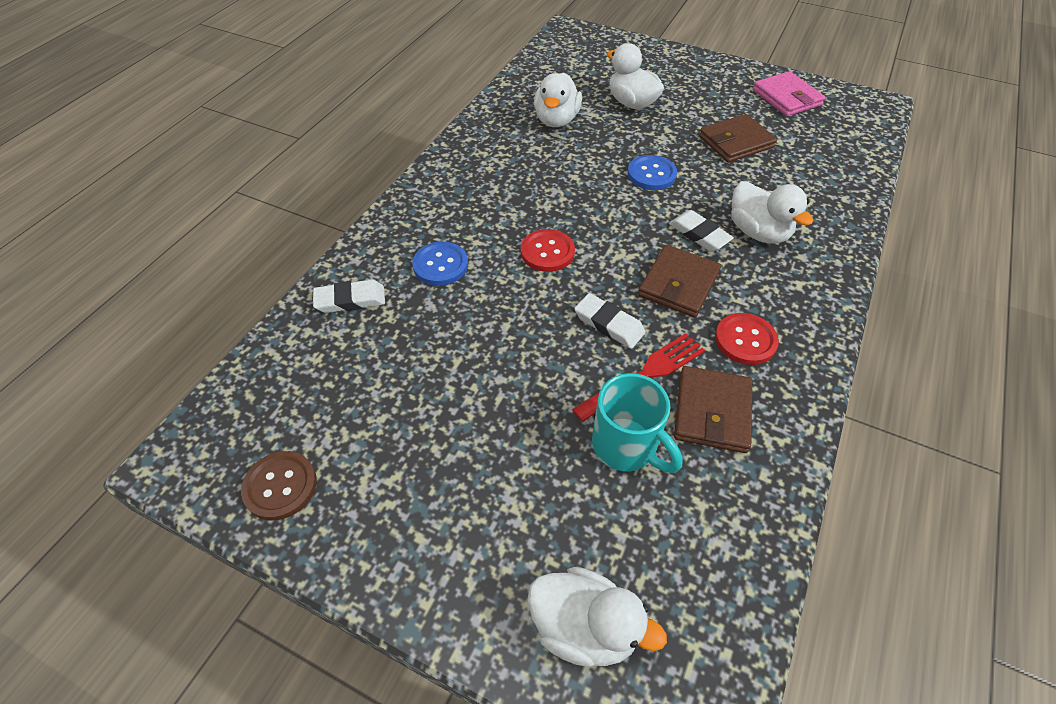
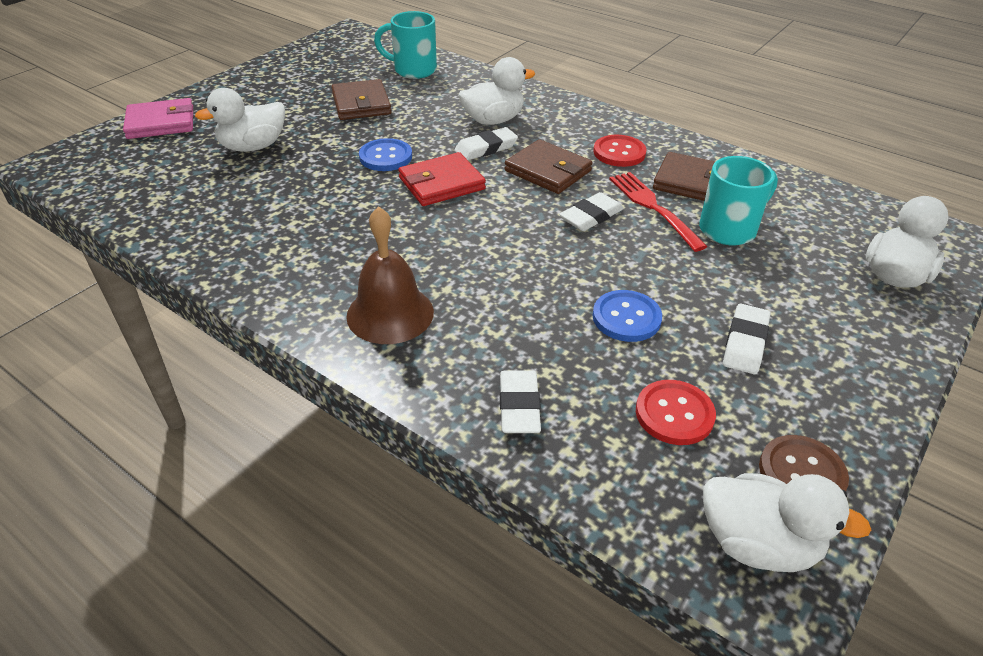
camera: 80 degrees left, 10 degrees down
(438, 452) = (745, 343): none -> white eraser
(440, 217) = (390, 313): none -> brown bell
(440, 265) = (478, 320): blue button -> blue button (626, 318)
(547, 252) = (481, 239): red button -> red button (674, 414)
(556, 120) = (248, 201): white duck -> white duck (758, 544)
(623, 215) = (441, 183): none -> red wallet
(786, 97) = (309, 66): pink wallet -> pink wallet (161, 123)
(827, 160) = (413, 70): none -> turquoise mug

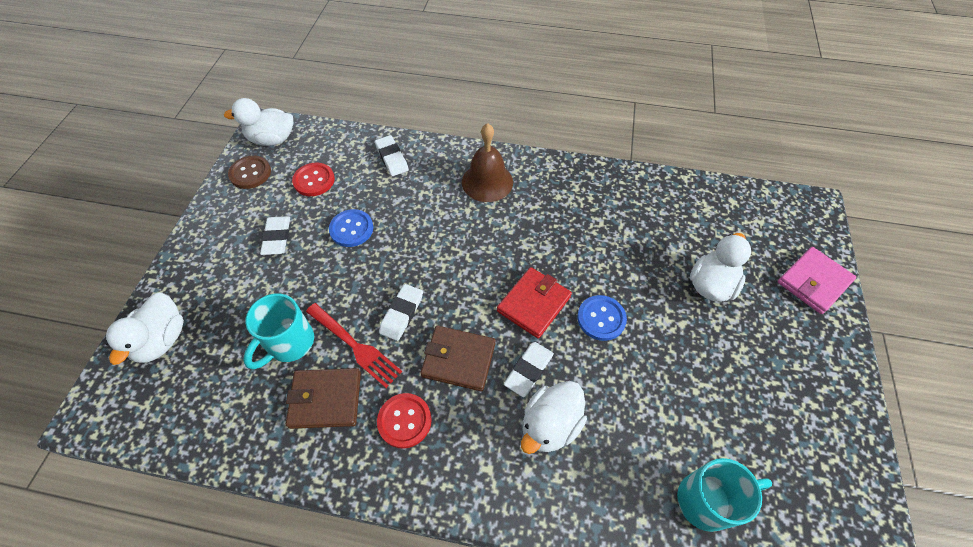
camera: 155 degrees right, 15 degrees up
(361, 104) = (693, 393): brown wallet -> none

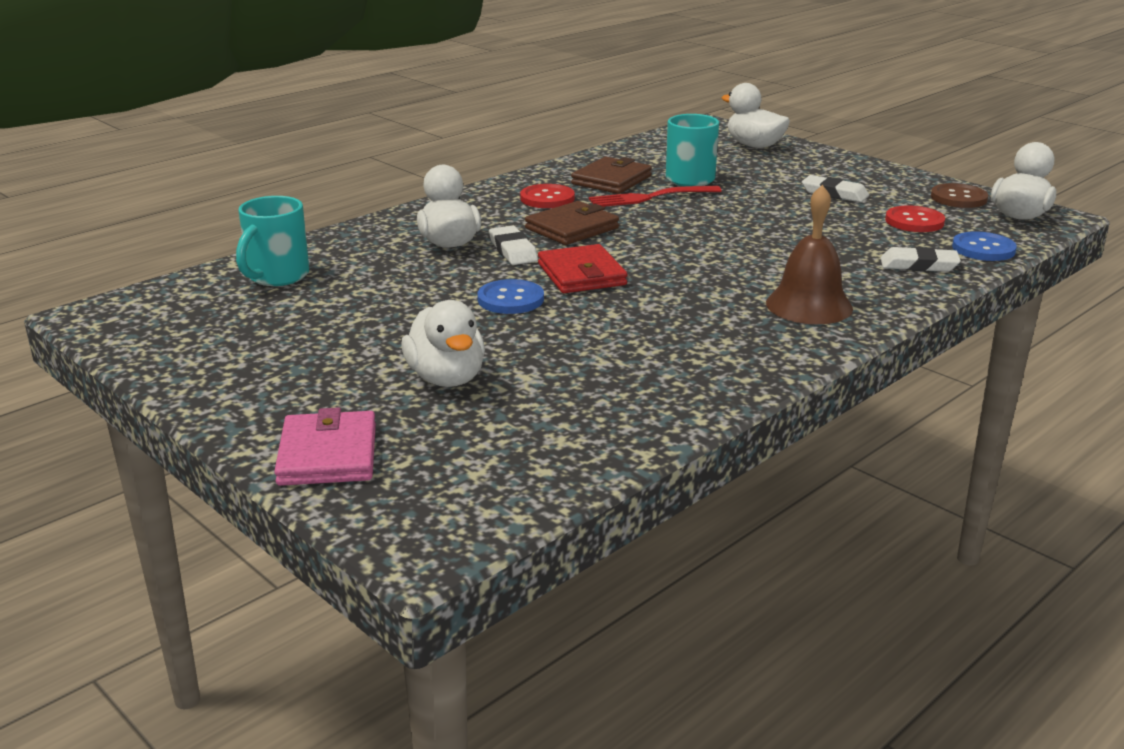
camera: 125 degrees right, 30 degrees down
(351, 229) = (808, 223): blue button -> blue button (983, 249)
(401, 314) = (659, 220): white eraser -> none

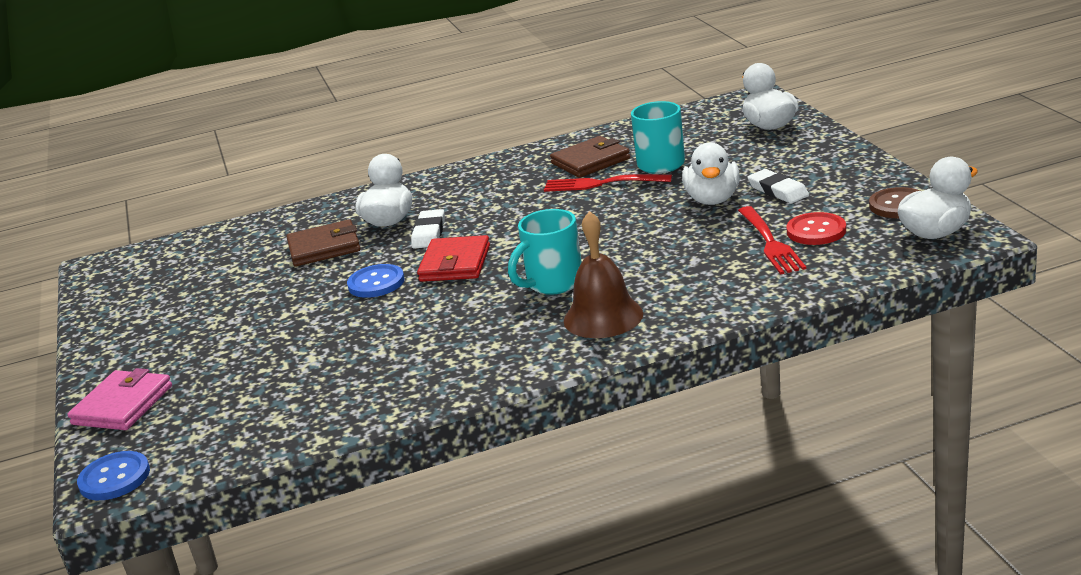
camera: 30 degrees right, 0 degrees up
(277, 276) = (239, 243): turquoise mug -> turquoise mug (553, 283)
(446, 378) = (257, 352): white duck -> white duck (712, 199)
(547, 198) = (514, 179): red button -> none
(572, 228) = (499, 213): brown wallet -> brown wallet (324, 247)
(884, 233) = (770, 242): none -> red fork
(919, 265) = (756, 283): white eraser -> none
(983, 249) = (844, 270): blue button -> blue button (114, 478)

